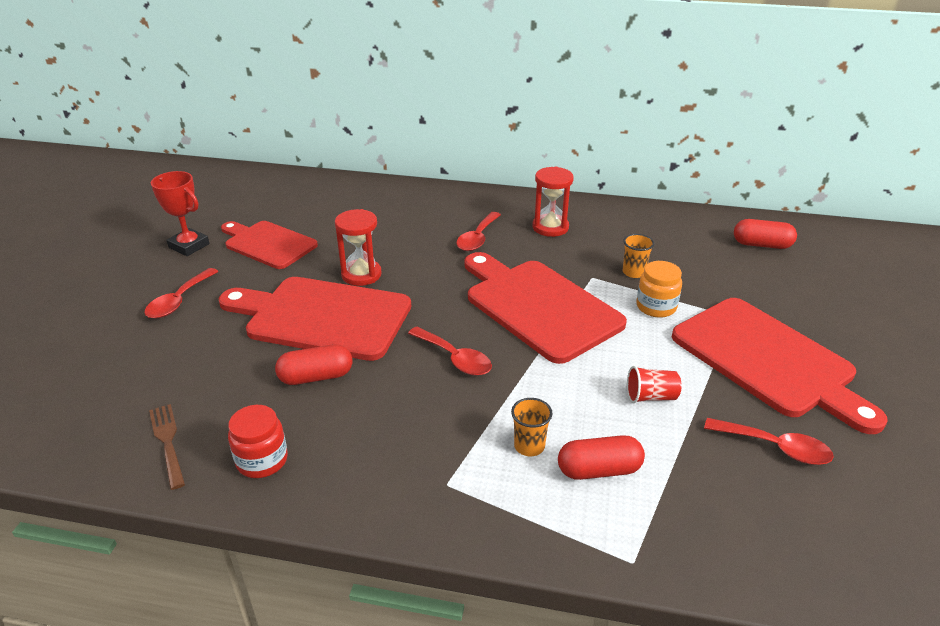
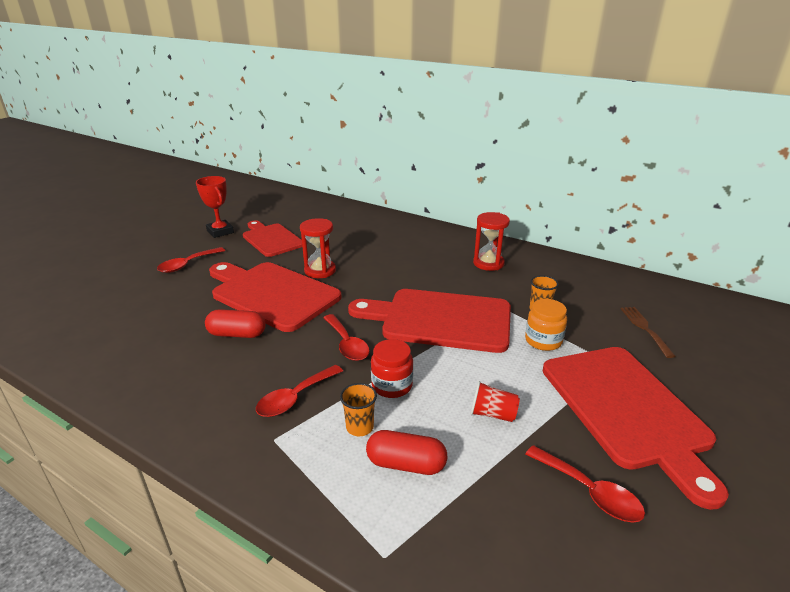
camera: 20 degrees right, 5 degrees down
(168, 442) = (108, 355): brown fork -> brown fork (645, 329)
(262, 460) = (157, 384): red jar -> red jar (392, 385)
(477, 238) = (424, 261): red spoon -> red spoon (295, 398)
(539, 306) = (440, 319): red cutting board -> red cutting board turned 60 degrees counterclockwise
(761, 245) = (676, 310): red capsule -> none

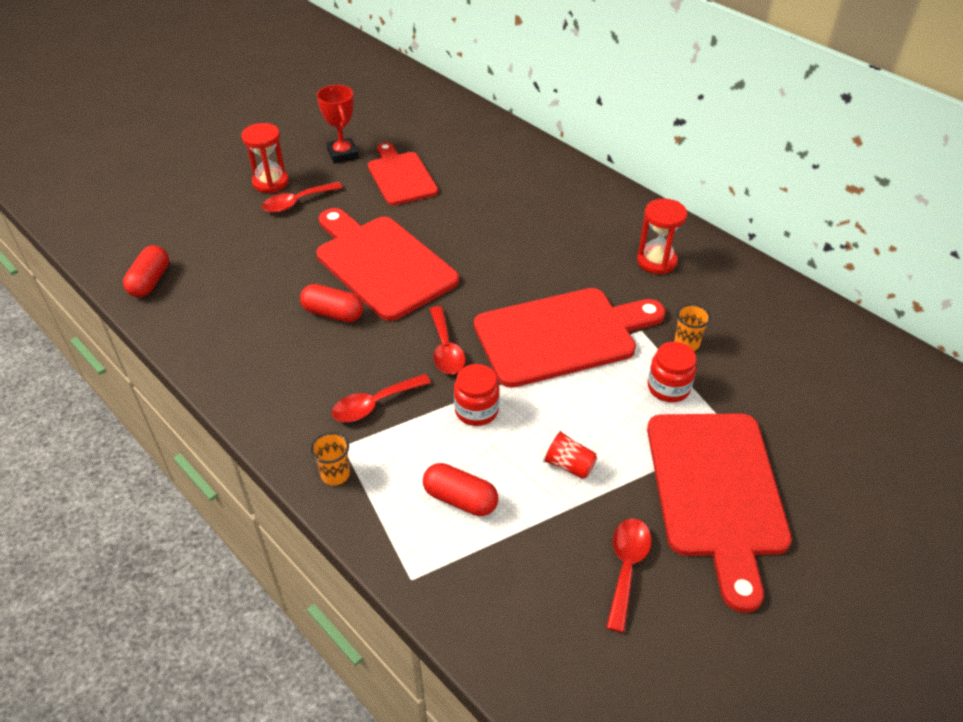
camera: 15 degrees right, 15 degrees up
(53, 336) = (150, 281): none -> red capsule
(320, 270) = (445, 238): red hourglass -> red hourglass (270, 182)
(360, 427) = (428, 451): orange cup -> orange cup (335, 474)
(440, 319) = (561, 336): red cutting board -> red cutting board turned 135 degrees clockwise
(543, 341) = (668, 387): orange jar -> red jar
(590, 492) = (626, 567): red spoon -> red spoon turned 135 degrees counterclockwise
(645, 329) = (803, 396): brown fork -> none

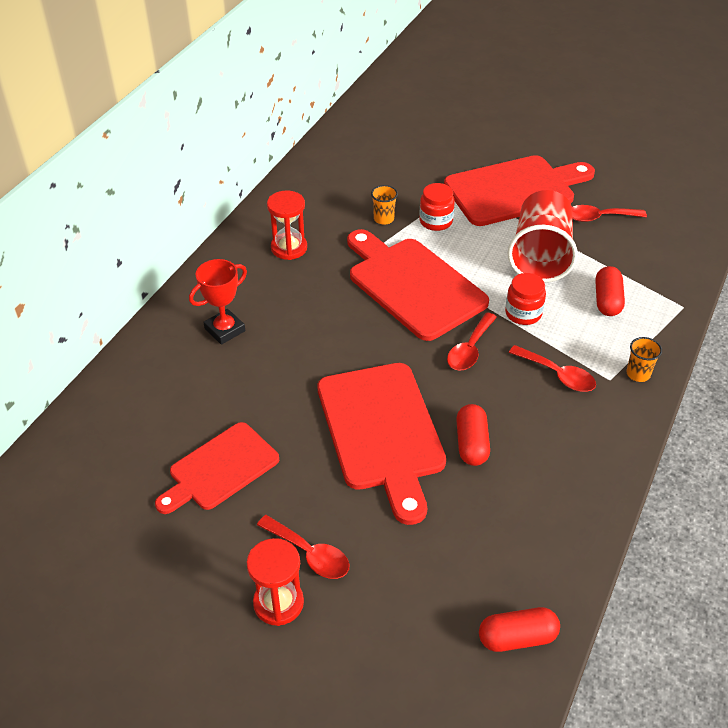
camera: 110 degrees left, 0 degrees up
(343, 154) = (189, 547): red trophy -> red trophy (225, 330)
(382, 264) = (381, 431): red cutting board -> red cutting board turned 45 degrees counterclockwise
(446, 349) = (470, 350): red spoon -> red spoon turned 150 degrees clockwise
(568, 465) = (540, 256): red cup -> red cup, size x2.40

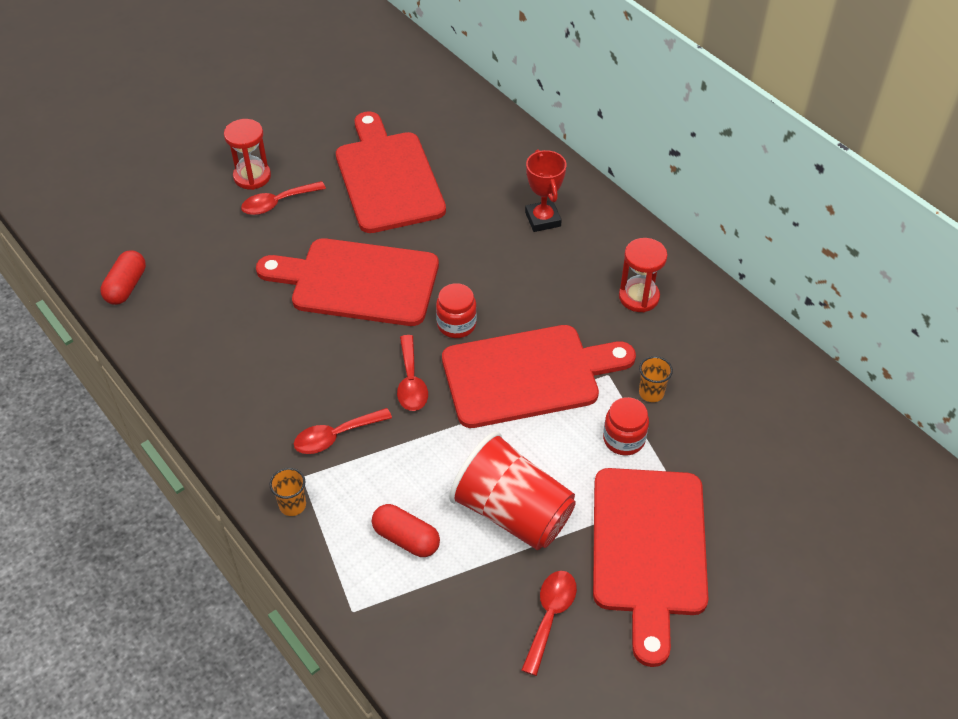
camera: 115 degrees right, 5 degrees up
(220, 468) = (388, 178): red cutting board -> red cutting board, size x1.56
(470, 350) = (411, 382): red spoon -> red spoon turned 150 degrees counterclockwise
(471, 444) = (304, 335): red capsule -> none
(523, 313) = (433, 450): red jar -> red jar (456, 324)

